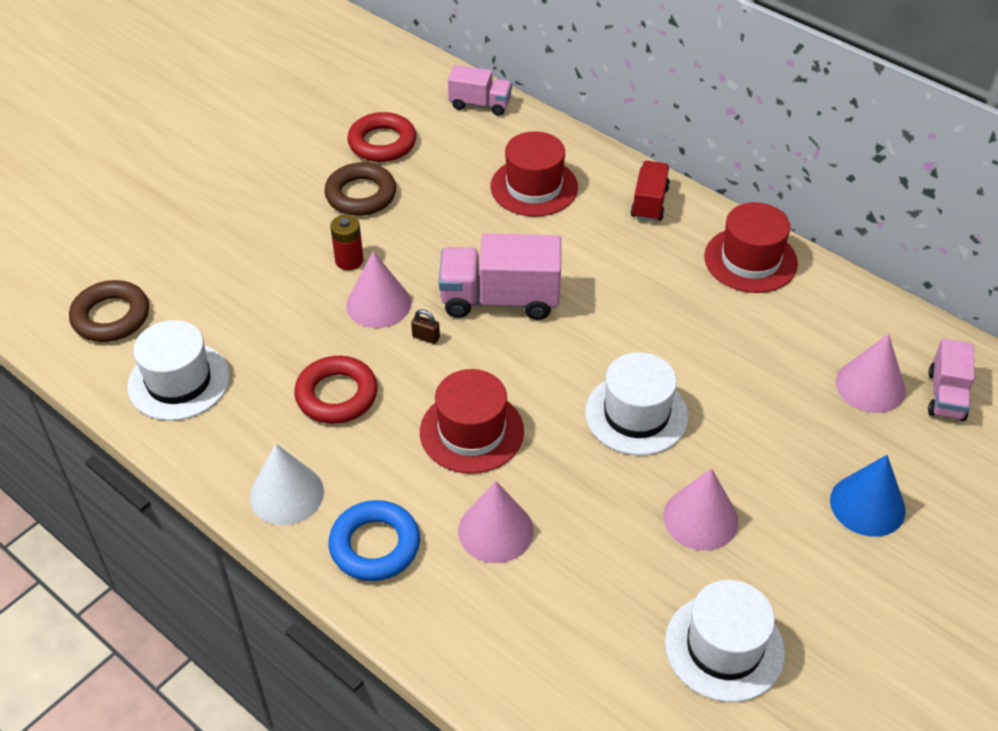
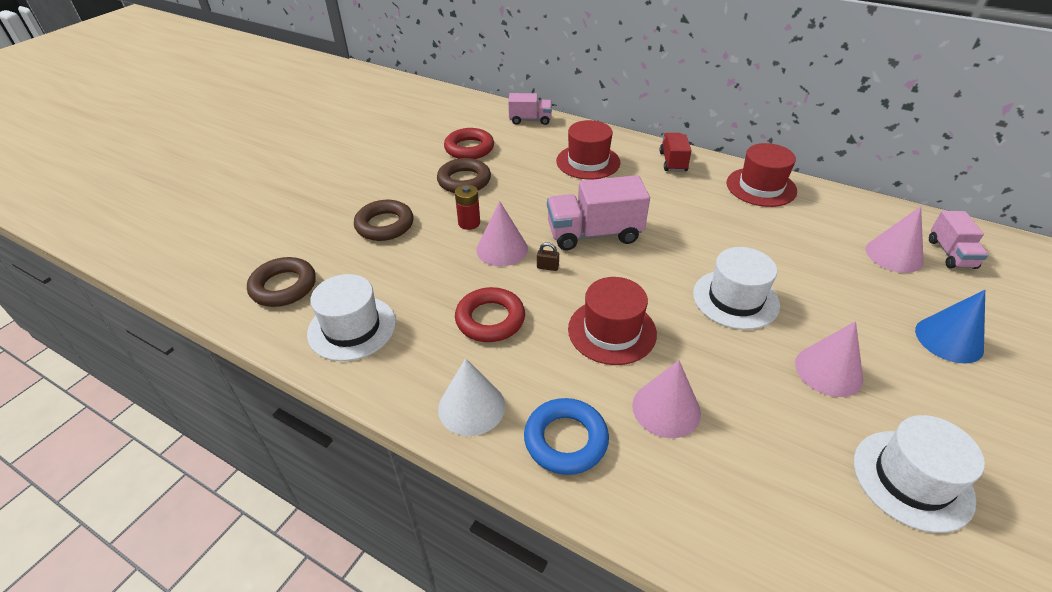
camera: 10 degrees left, 5 degrees down
(245, 248) = (385, 225): none -> brown ring

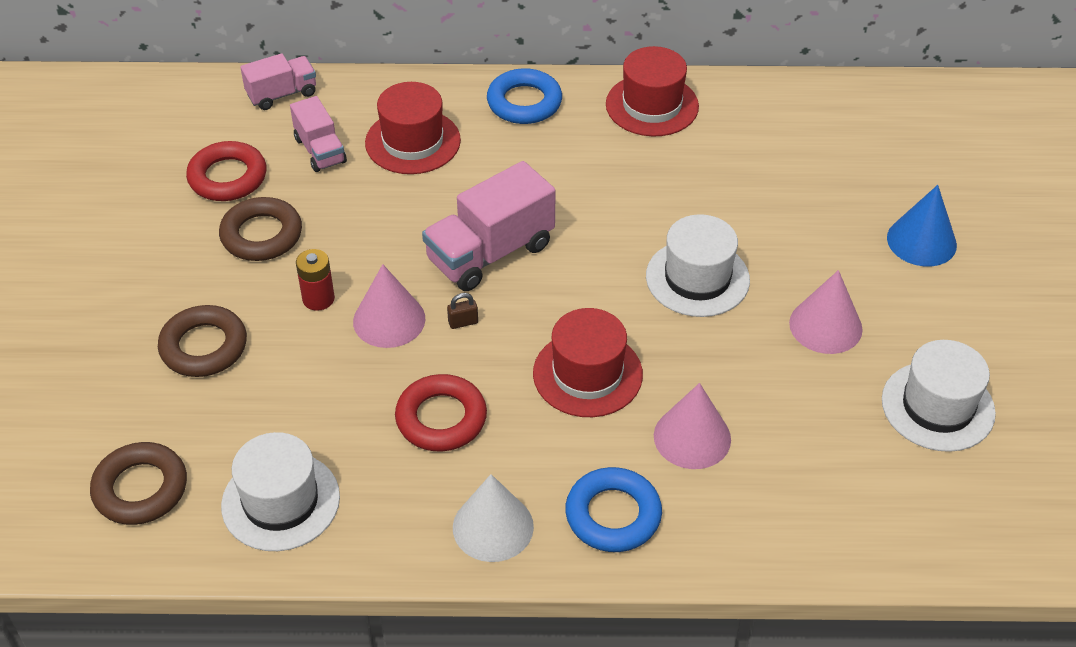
camera: 30 degrees left, 5 degrees up
(673, 162) = (524, 102): red truck -> blue ring
(894, 255) = (835, 152): pink cone -> none
(950, 254) = (890, 129): pink truck -> pink truck (320, 150)

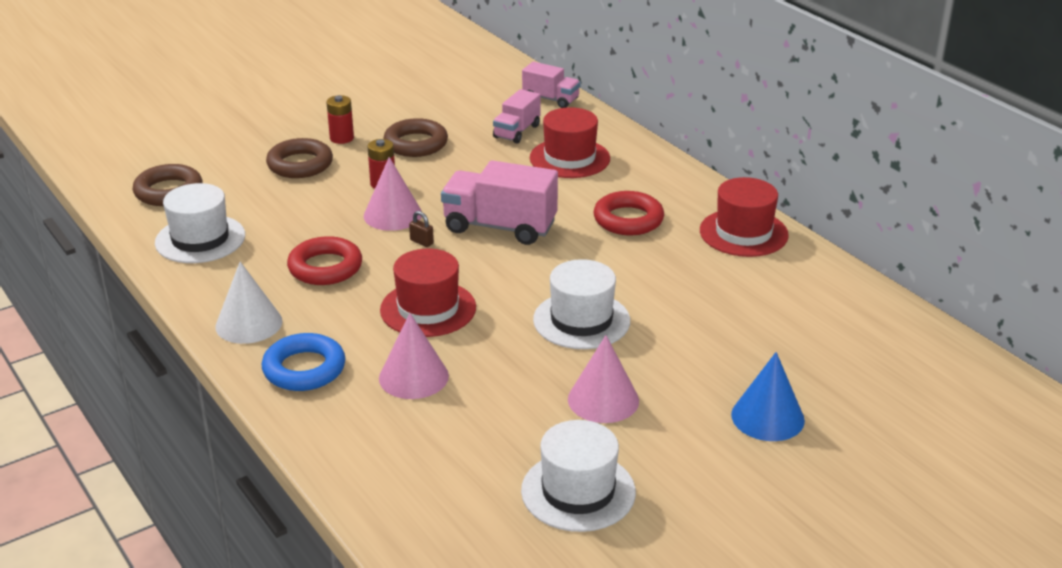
camera: 55 degrees right, 15 degrees down
(182, 287) = (342, 138): none -> red battery
(228, 177) = (452, 113): red ring -> red ring (628, 220)
(524, 102) = (669, 182): blue ring -> none

